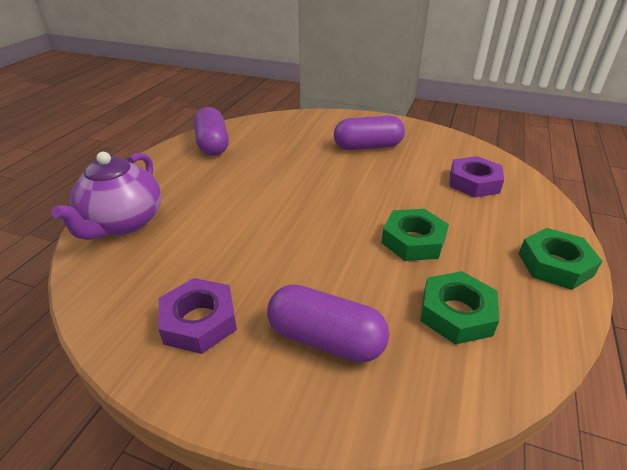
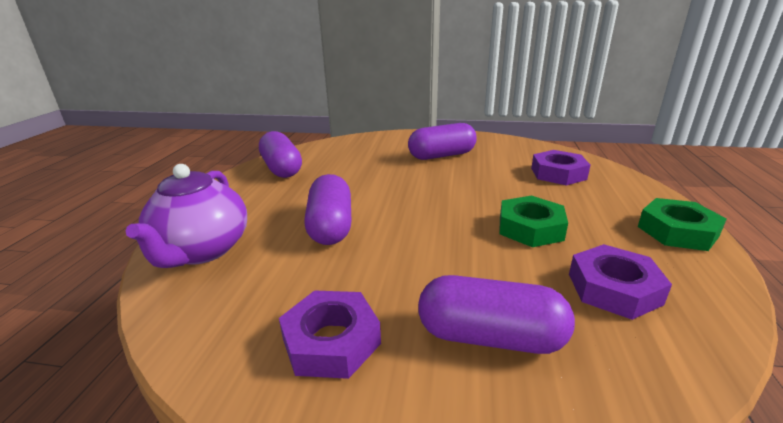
camera: 10 degrees left, 10 degrees down
(235, 213) = (331, 226): none -> purple capsule
(456, 313) = (613, 288): green nut -> purple nut

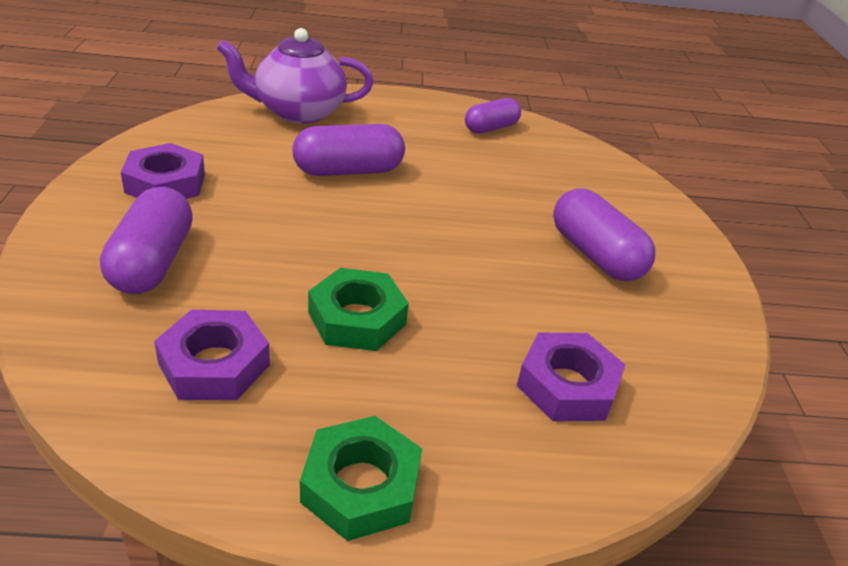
camera: 75 degrees right, 10 degrees up
(282, 168) = (491, 128): purple capsule -> purple capsule, size x0.66

